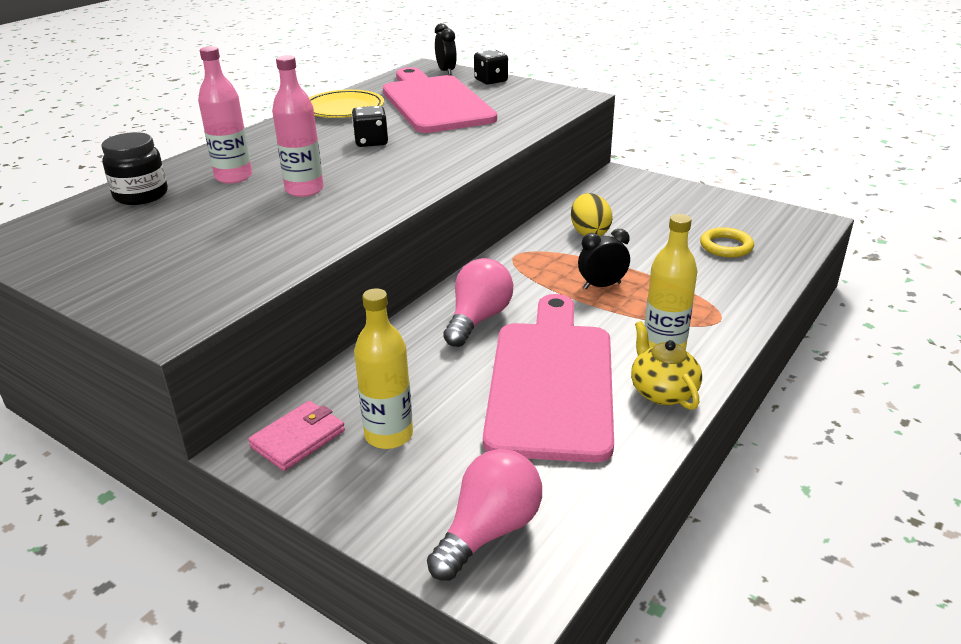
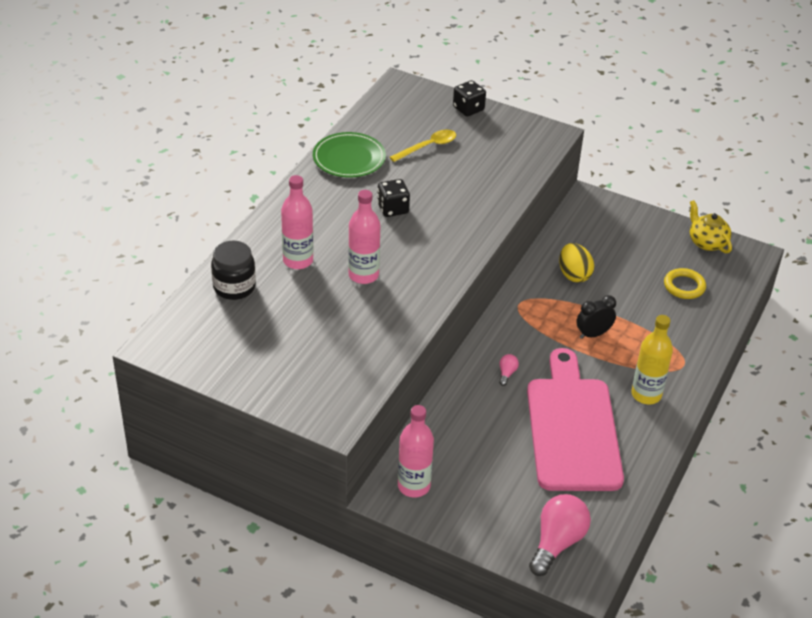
camera: 10 degrees left, 10 degrees up
(298, 439) = (414, 486): pink wallet -> pink bottle
(343, 108) = (349, 158): yellow plate -> green plate
(389, 435) = (473, 479): yellow bottle -> none
(435, 102) = (428, 147): pink cutting board -> yellow spoon
(446, 71) = (422, 93): black clock -> none
(478, 319) = (507, 373): pink light bulb -> pink light bulb, size x0.43
(662, 392) = (649, 432): yellow teapot -> yellow teapot (707, 242)

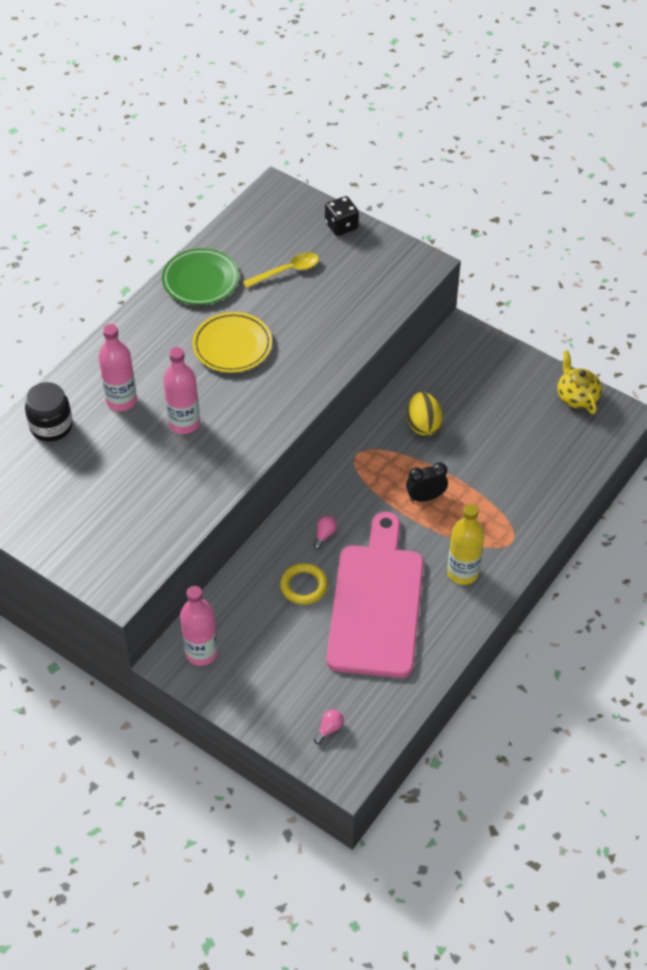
camera: 10 degrees right, 10 degrees up
(393, 209) = (232, 345): black dice -> yellow plate
(557, 543) = (329, 729): pink light bulb -> pink light bulb, size x0.43
(684, 286) = (537, 448): yellow ring -> yellow ring (303, 586)

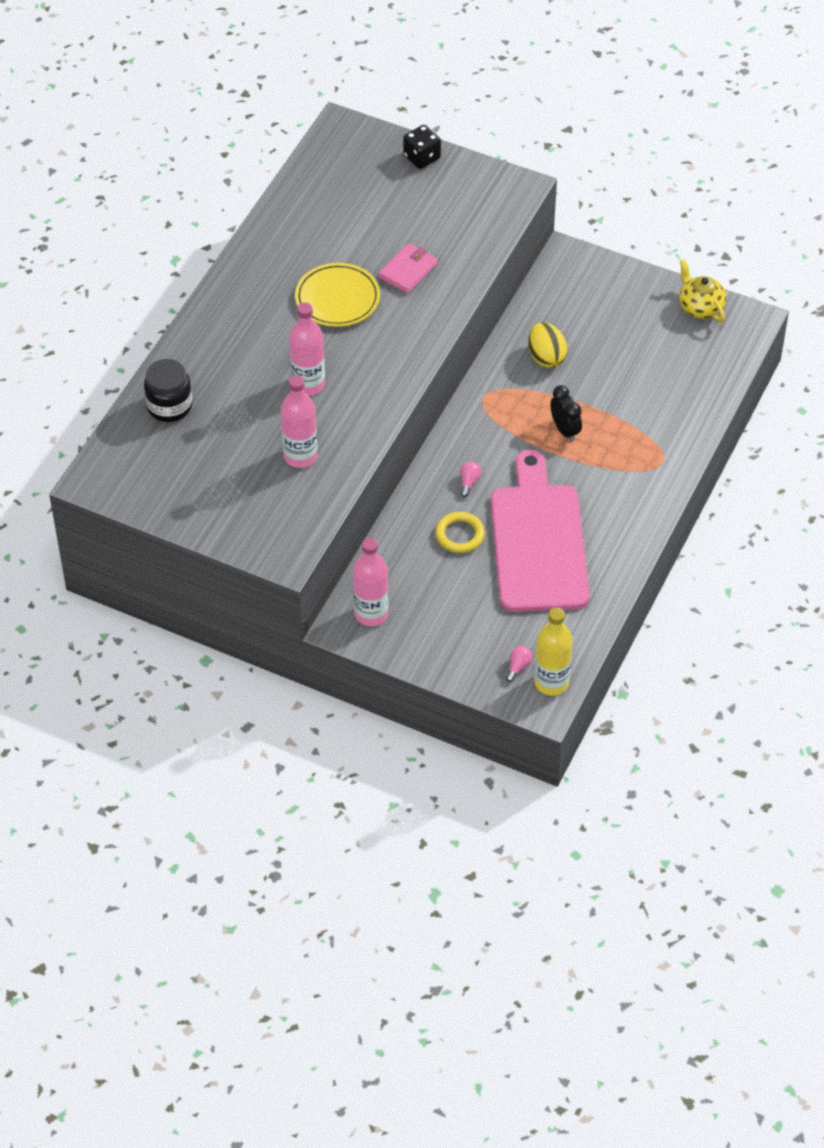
camera: 10 degrees left, 0 degrees up
(121, 400) = (236, 370): pink bottle -> pink bottle (300, 456)
(200, 280) = (285, 234): green plate -> none
(287, 271) = (375, 213): yellow spoon -> none
(303, 328) = (408, 270): none -> pink wallet
(425, 497) = (565, 430): black clock -> black clock turned 90 degrees clockwise
(462, 572) = (619, 499): yellow bottle -> yellow bottle (551, 682)

